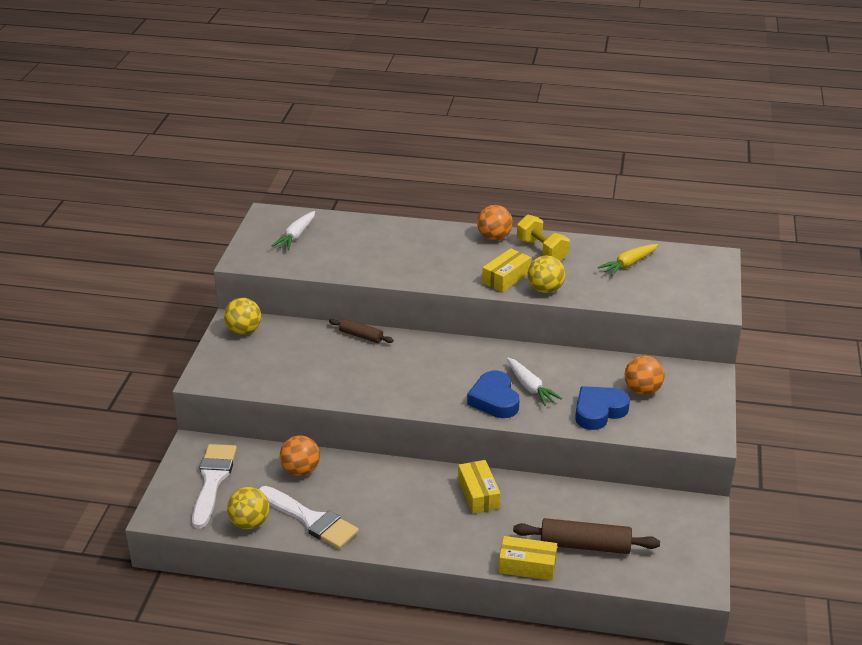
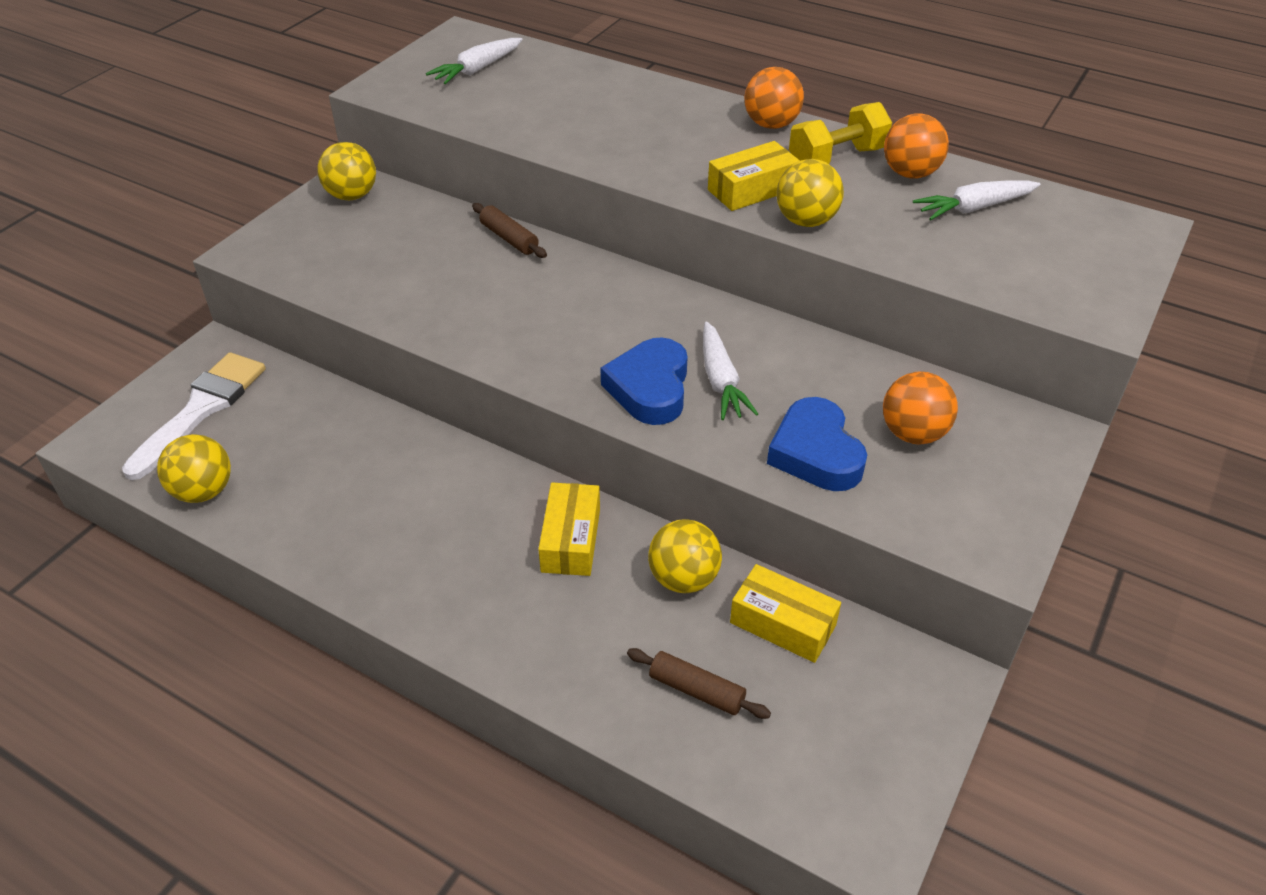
camera: 20 degrees right, 10 degrees up
(301, 470) = (331, 426): orange ball -> orange ball (910, 173)
(311, 520) = (292, 511): white brush -> none
(527, 566) = (576, 699): yellow box -> yellow box (783, 624)
(542, 250) = (837, 158): yellow dumbbell -> yellow dumbbell turned 75 degrees clockwise
(549, 497) = (683, 578): none -> yellow ball
(585, 545) = (696, 690): brown rolling pin -> brown rolling pin, size x0.58
(599, 411) = (815, 453): blue heart -> blue heart turned 90 degrees counterclockwise
(628, 264) = (973, 208): yellow carrot -> white carrot

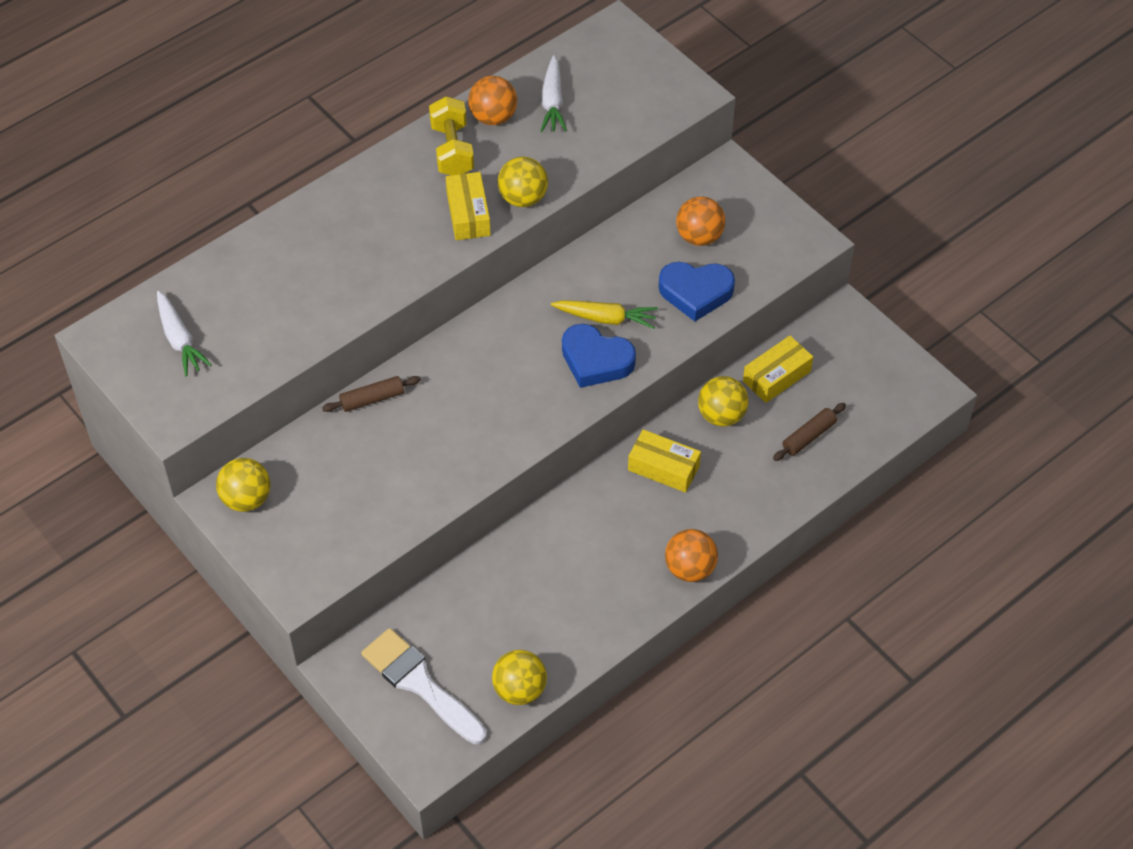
camera: 70 degrees left, 10 degrees up
(721, 381) = (606, 318): white carrot -> yellow carrot
(771, 124) = (383, 170): orange ball -> orange ball (690, 568)

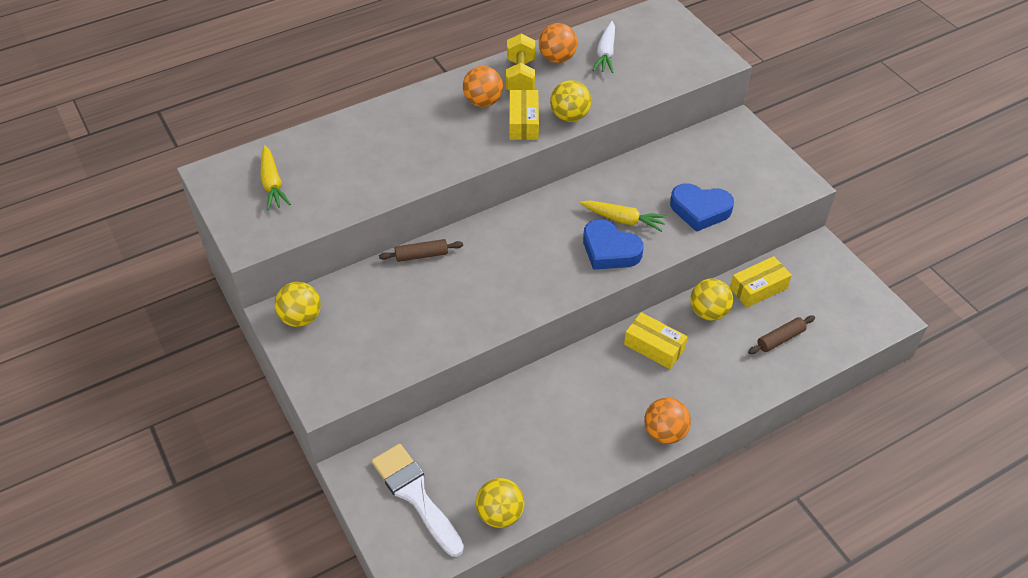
camera: 10 degrees right, 5 degrees down
(180, 340) = (272, 184): white carrot -> yellow carrot
(699, 236) = (708, 169): orange ball -> orange ball (483, 102)

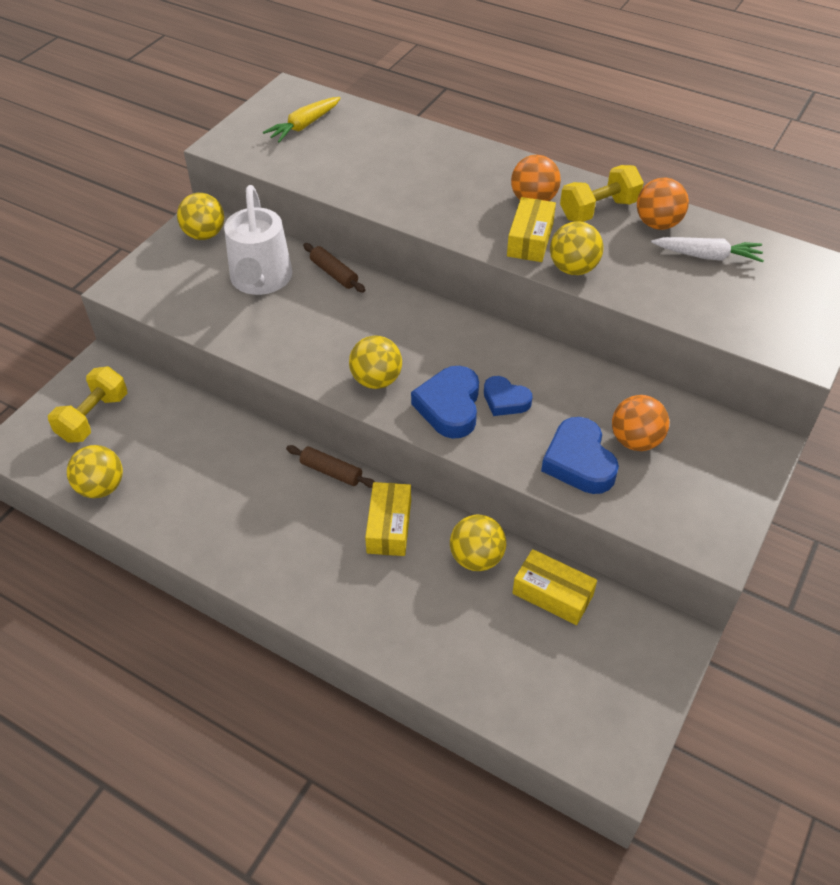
camera: 60 degrees right, 0 degrees up
(391, 302) = (261, 280): none -> white watering can
(415, 495) = (93, 417): white brush -> yellow dumbbell
(523, 122) = (530, 239): yellow box -> yellow box turned 45 degrees counterclockwise
(556, 278) = (376, 380): none -> yellow ball
(605, 53) = (707, 256): white carrot -> white carrot turned 150 degrees counterclockwise
(623, 220) = (505, 400): yellow carrot -> blue heart
(665, 432) = (275, 583): orange ball -> orange ball (635, 440)
(780, 339) = (487, 647): brown rolling pin -> brown rolling pin (331, 472)

